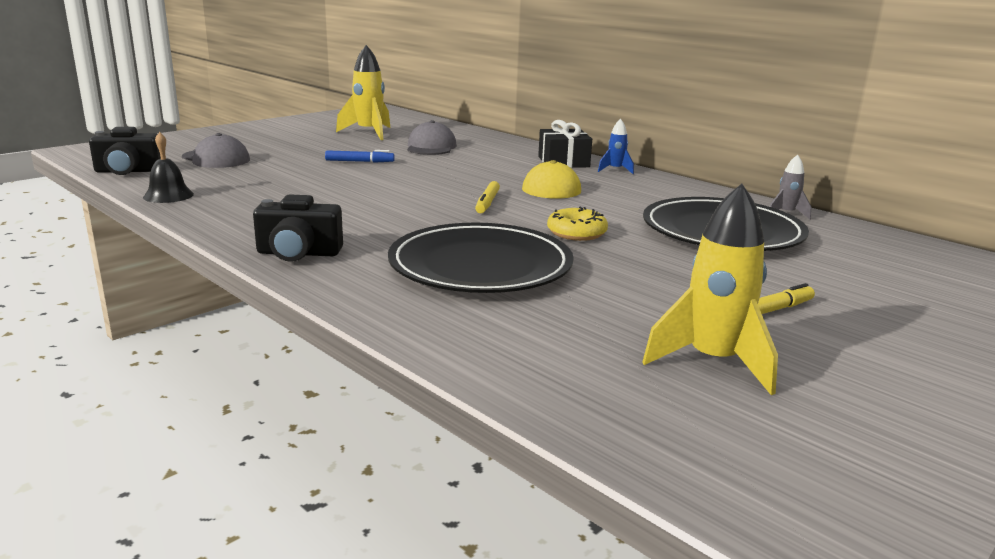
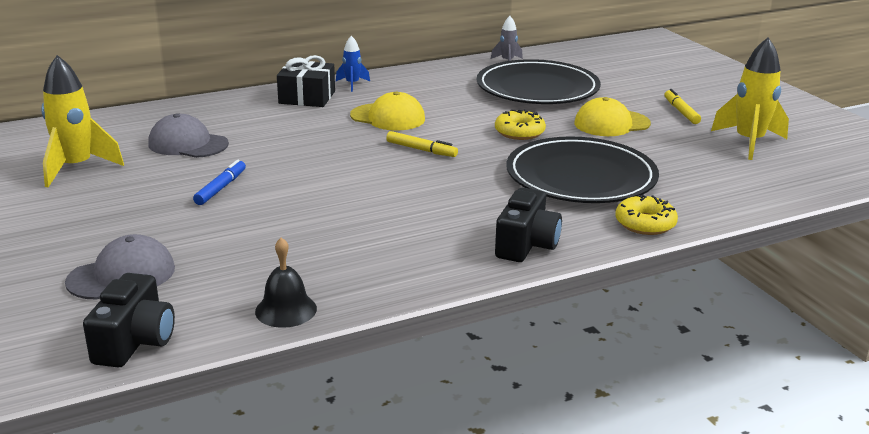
camera: 70 degrees left, 5 degrees up
(375, 302) = (645, 223): none -> yellow donut
(663, 272) = (611, 124): none -> yellow cap

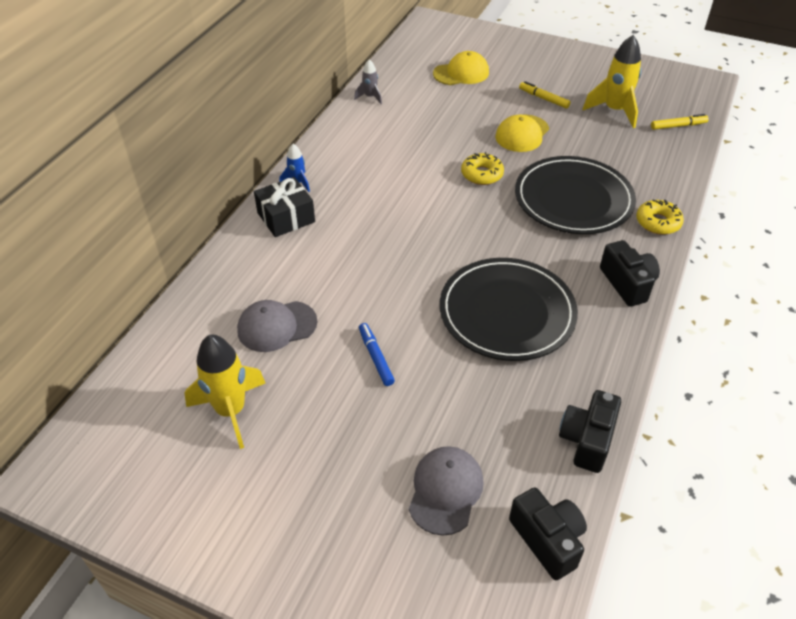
camera: 40 degrees left, 20 degrees up
(286, 310) = (587, 440): black bell -> black camera
(388, 117) = (377, 207): yellow cap -> yellow cap (461, 73)
(421, 150) = (448, 230): yellow marker -> yellow marker (678, 126)
(537, 88) = (430, 119): black plate -> black plate (507, 312)

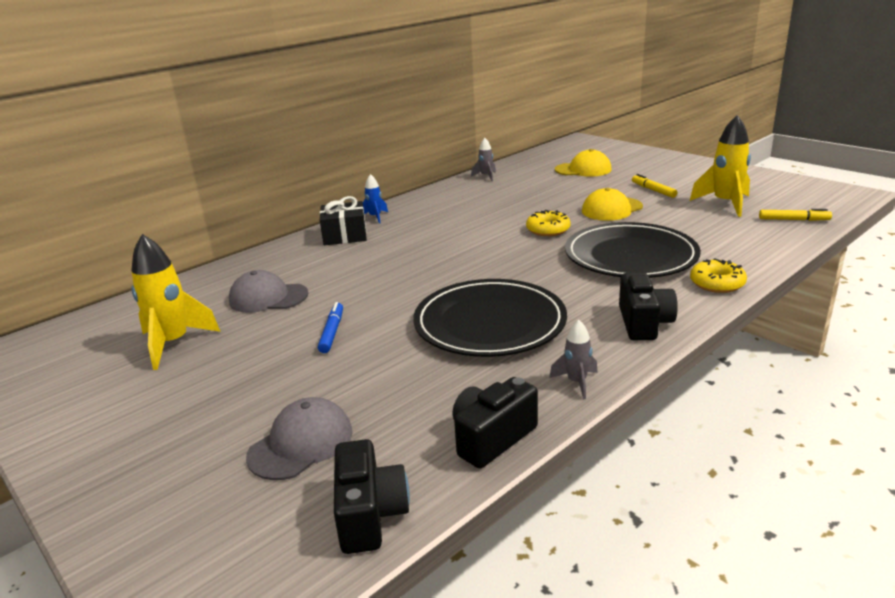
camera: 25 degrees right, 20 degrees down
(614, 364) = (576, 382): none -> grey rocket

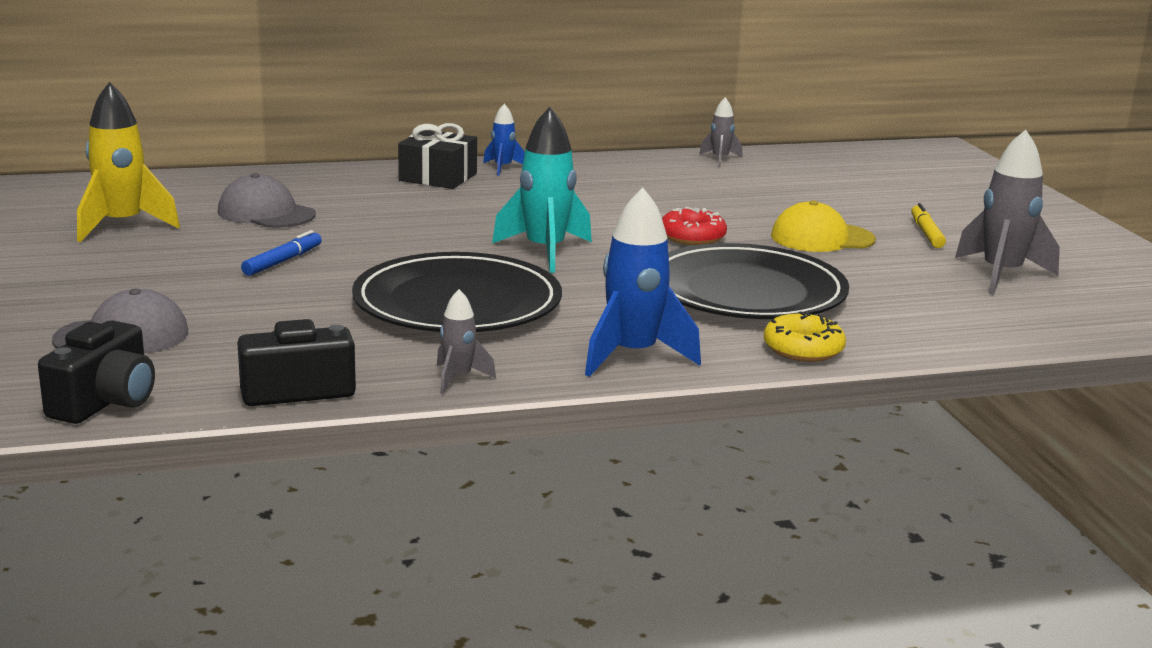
camera: 25 degrees right, 5 degrees down
(485, 267) = (545, 252): none -> turquoise rocket
(548, 230) = (692, 237): yellow donut -> red donut
(583, 169) = (872, 184): yellow cap -> none
(643, 323) = (632, 356): black camera -> blue rocket
(725, 204) = (1001, 275): yellow rocket -> grey rocket
(793, 220) = (1066, 319): yellow marker -> none

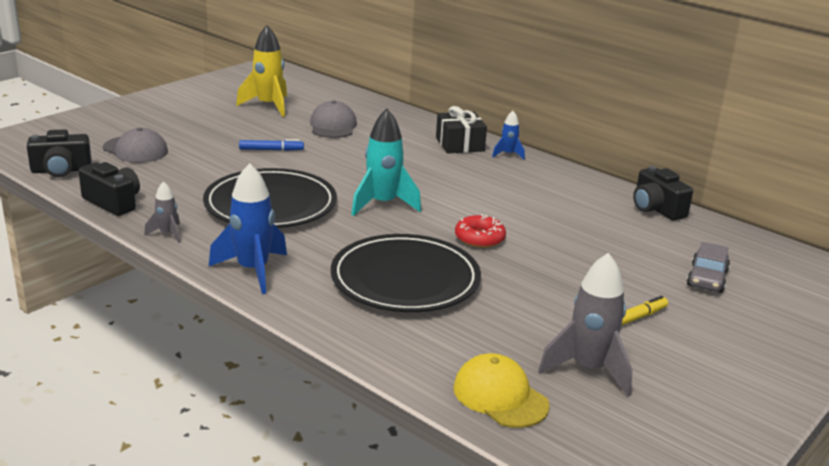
camera: 55 degrees right, 5 degrees up
(720, 159) = (656, 209): grey rocket -> black camera
(803, 349) = (329, 321): yellow donut -> none
(822, 238) = (552, 281): yellow cap -> yellow cap (500, 396)
(878, 188) = (707, 278): none -> grey car

